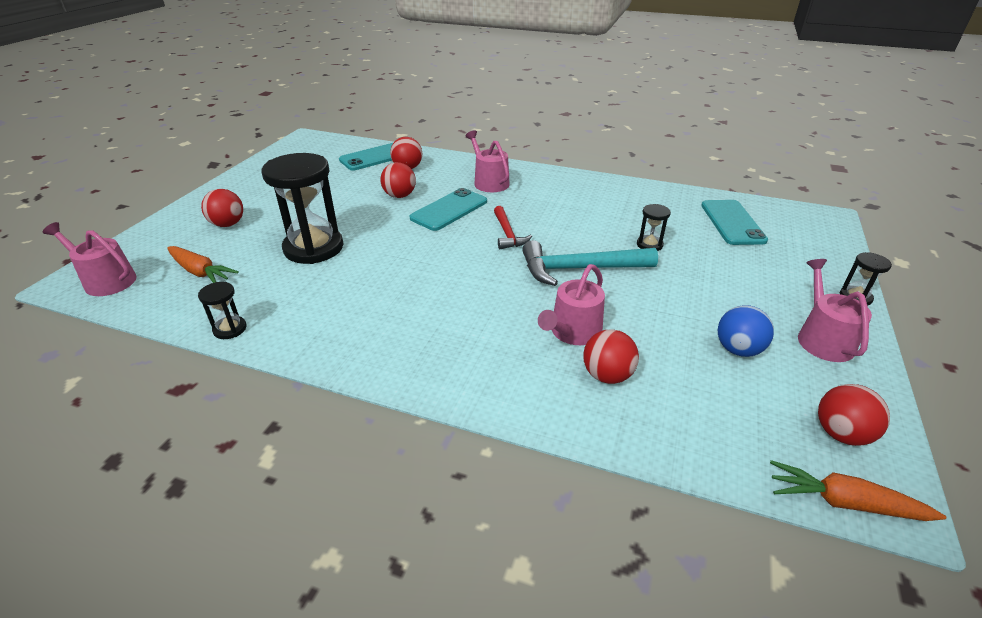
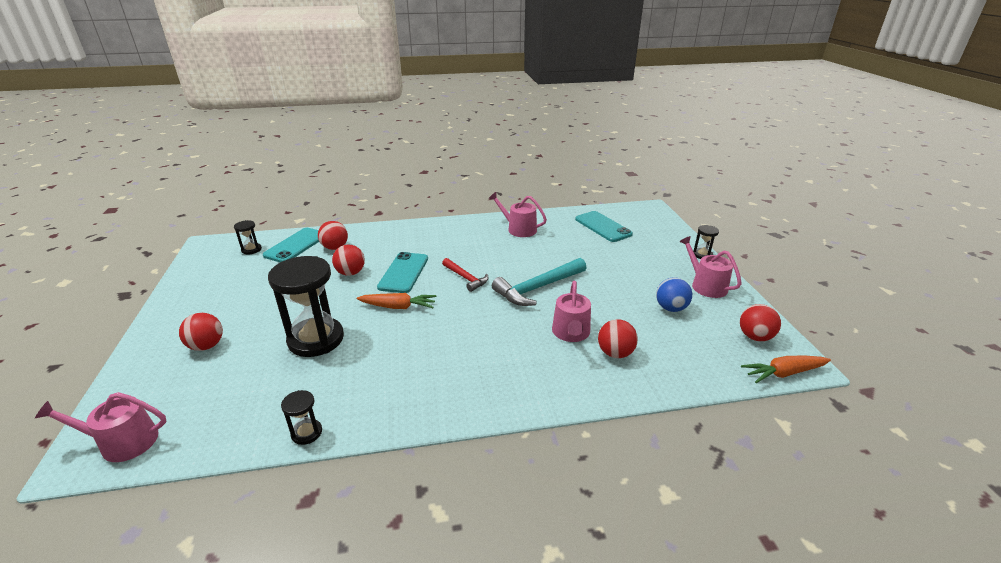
camera: 30 degrees left, 5 degrees down
(200, 272) = (223, 397): orange carrot -> orange carrot (398, 307)
(489, 182) = (415, 241): pink watering can -> pink watering can (518, 229)
(649, 245) = (567, 257): black hourglass -> black hourglass (251, 250)

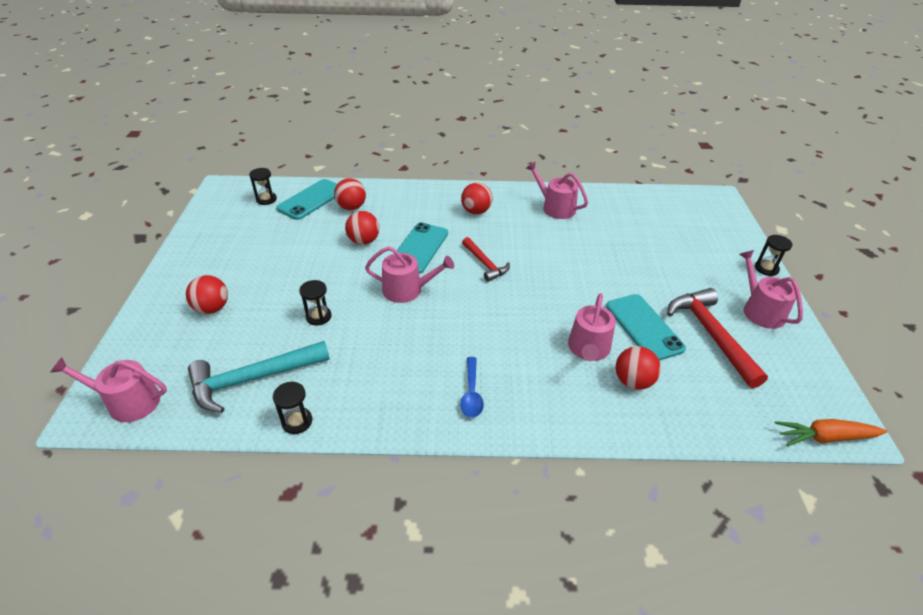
camera: 10 degrees right, 10 degrees up
(316, 339) = (318, 316): black hourglass -> black hourglass, size x0.45
(398, 307) = (407, 290): orange carrot -> pink watering can
(473, 383) = (471, 393): none -> blue spoon
(537, 288) = (562, 287): turquoise hammer -> turquoise hammer (252, 379)
(603, 227) = (654, 216): turquoise phone -> turquoise phone (644, 327)
(671, 308) = (710, 334): blue ball -> red hammer
(755, 337) = (802, 386): red ball -> red ball (476, 211)

